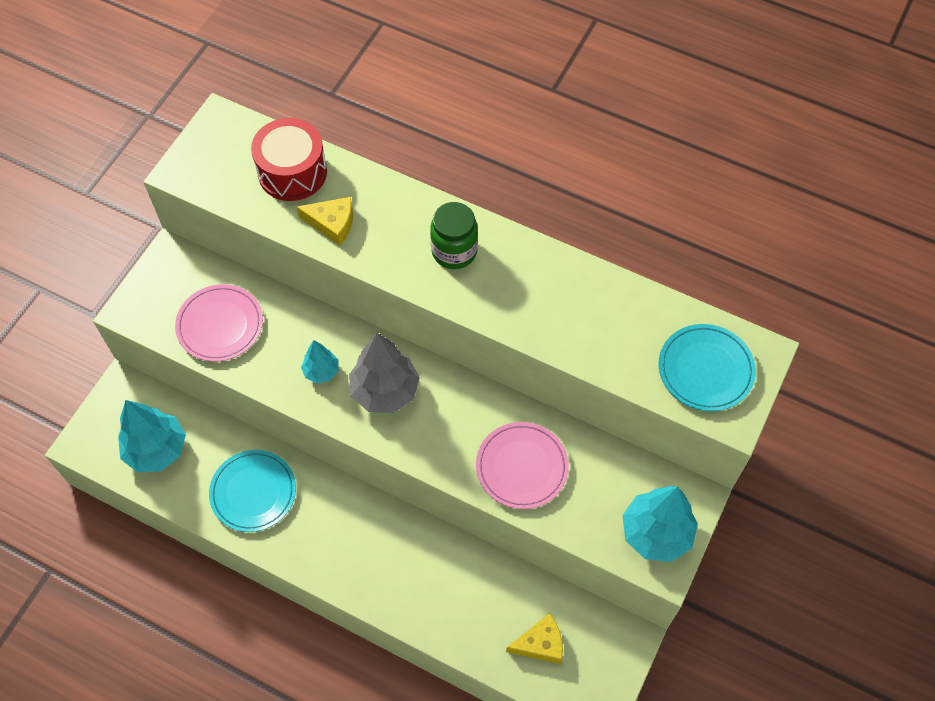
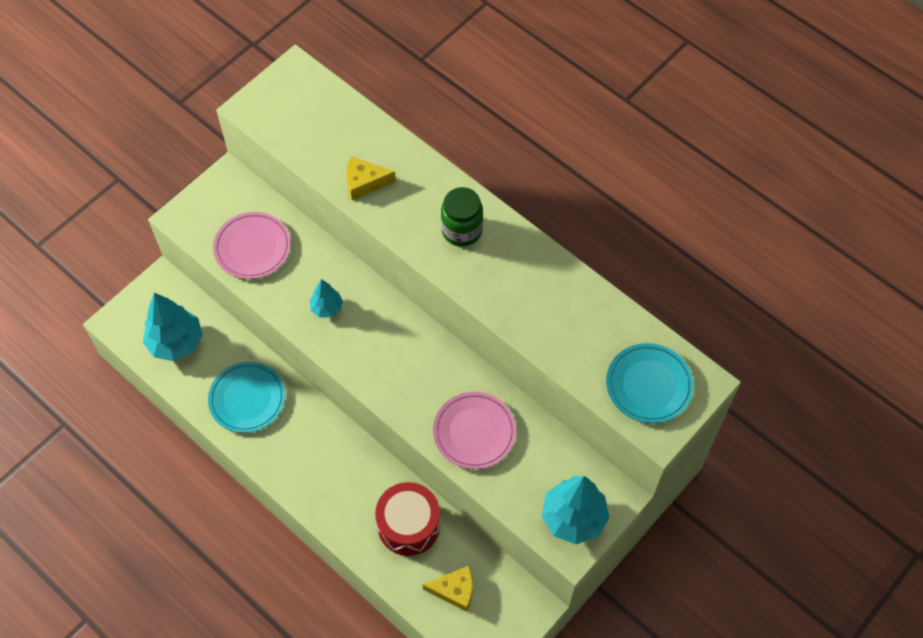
camera: 15 degrees right, 0 degrees up
(292, 172) = (343, 129): red drum -> red drum (408, 525)
(332, 223) = (364, 182): yellow cheese -> yellow cheese turned 150 degrees clockwise
(385, 391) = (376, 338): grey tree -> none

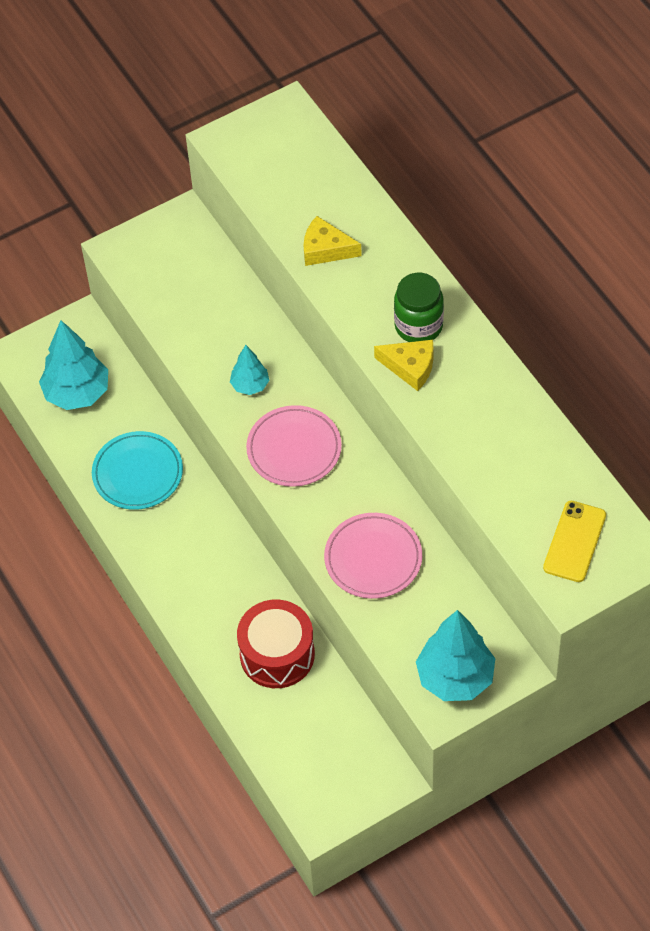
camera: 20 degrees right, 5 degrees down
(252, 248) = (187, 301): pink plate -> pink plate (294, 449)
(454, 590) = (306, 737): yellow cheese -> yellow cheese (410, 367)
(648, 385) = (574, 541): turquoise plate -> yellow phone

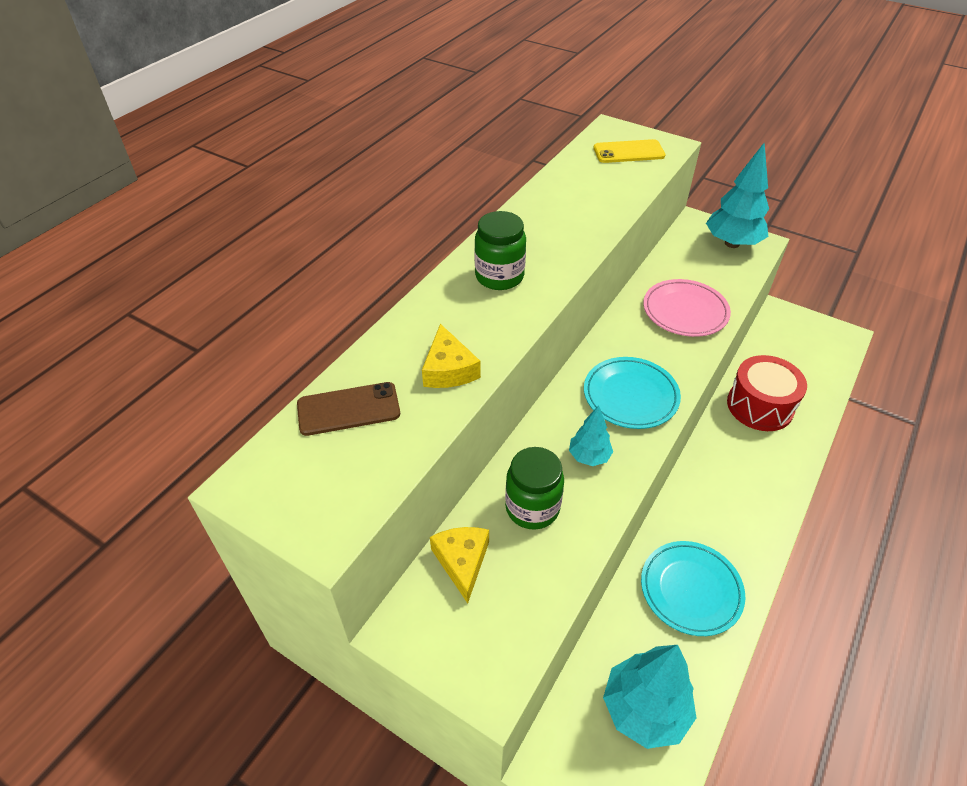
camera: 120 degrees left, 10 degrees down
(227, 326) = (532, 508): none -> green jar
(294, 449) = (630, 396): pink plate -> turquoise plate
(321, 178) = (348, 409): none -> brown phone
(410, 367) = (547, 268): yellow cheese -> yellow cheese (462, 561)

